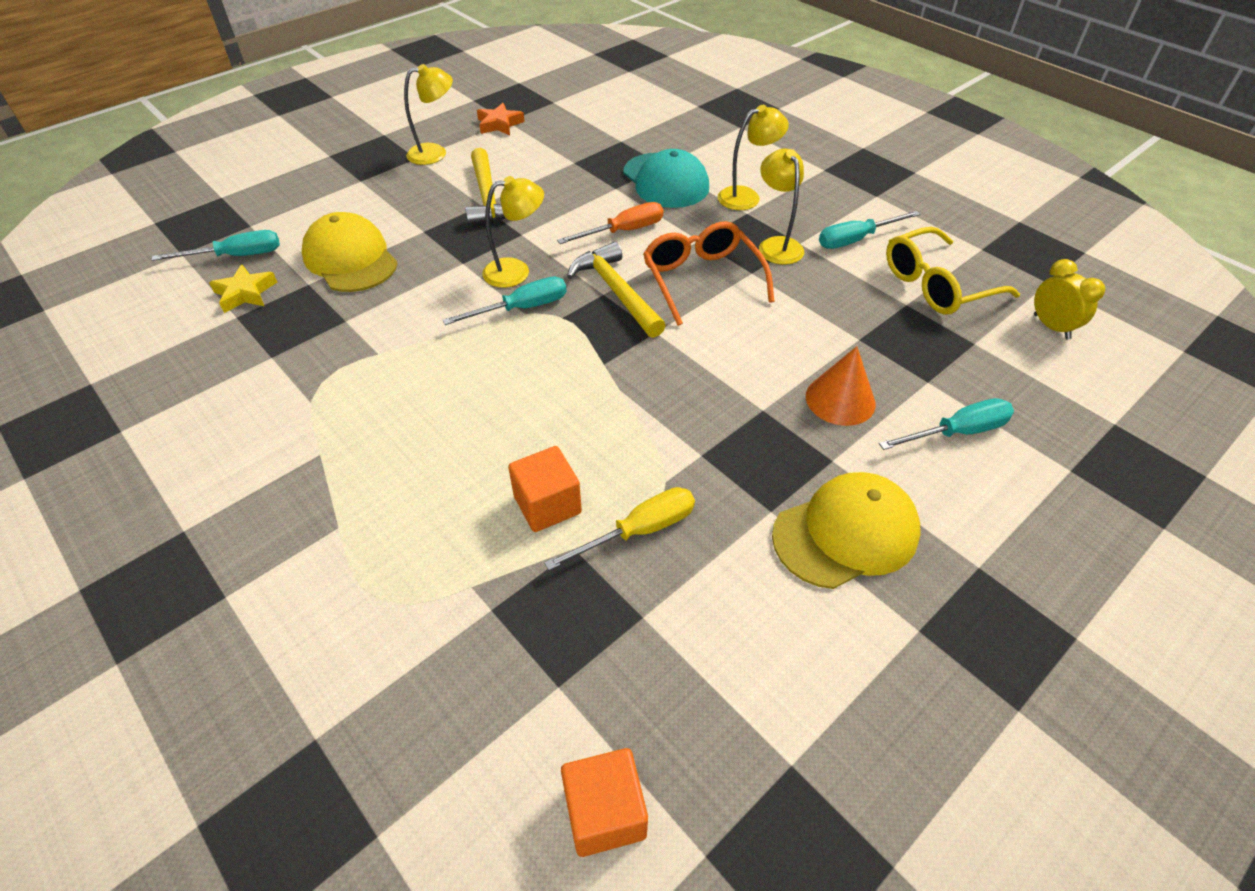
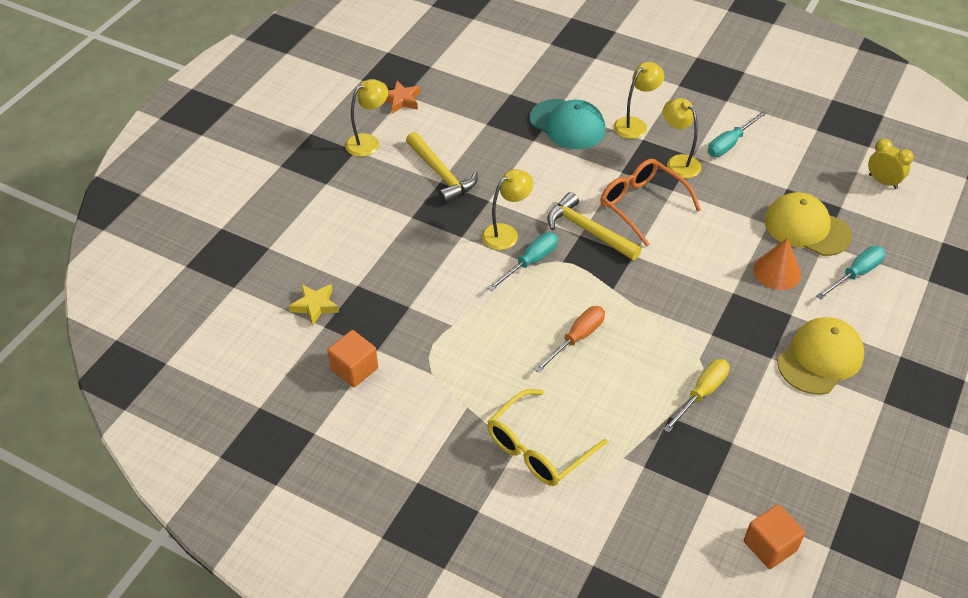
camera: 20 degrees left, 0 degrees up
(236, 256) = (281, 277): turquoise screwdriver -> none
(350, 259) = (373, 256): yellow cap -> yellow cap (806, 228)
(547, 505) = (637, 395): orange cube -> orange cube (354, 369)
(624, 231) = (563, 178): orange screwdriver -> orange screwdriver (577, 338)
(937, 285) = (800, 167): yellow glasses -> yellow glasses (538, 448)

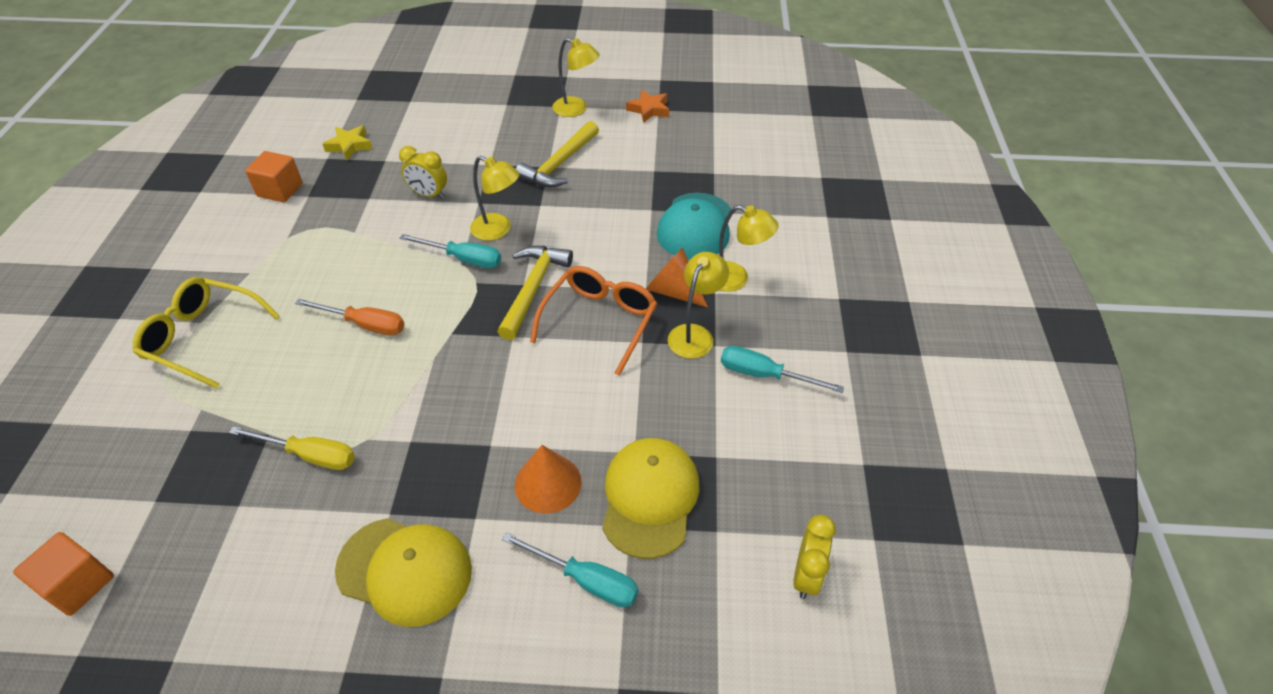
camera: 65 degrees right, 0 degrees up
(430, 265) = (429, 195): none -> yellow clock
(630, 158) = (673, 290): none -> orange cone

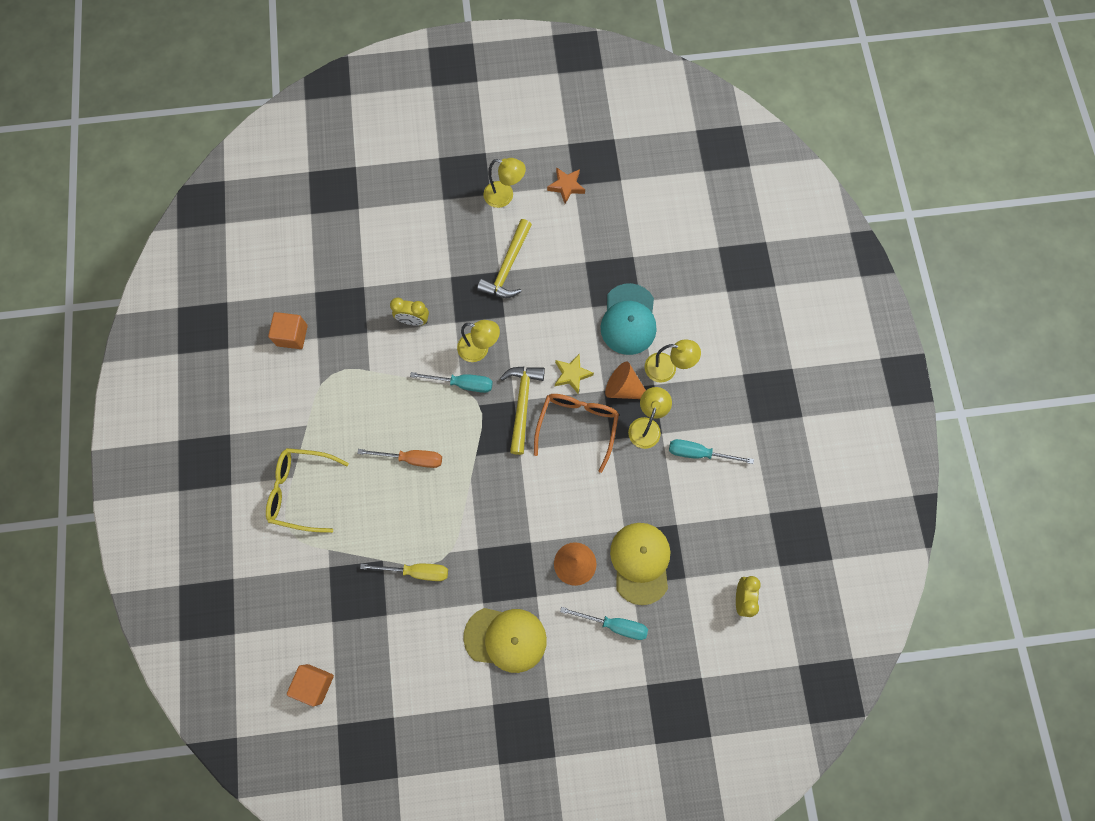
camera: 10 degrees left, 25 degrees up
(350, 145) = (328, 274): yellow star -> yellow star (572, 374)

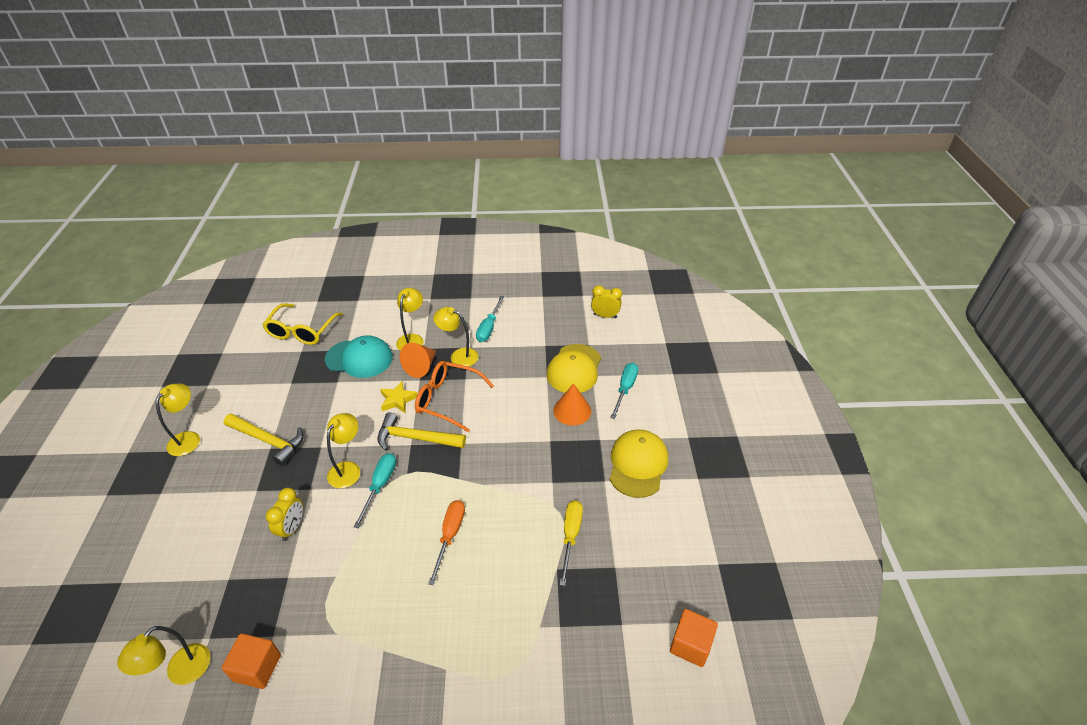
camera: 85 degrees left, 30 degrees down
(288, 283) = (181, 672): none -> yellow lamp
(301, 491) = (465, 657): yellow glasses -> yellow glasses (302, 331)
(566, 186) = (206, 390): orange star -> none
(640, 562) = (574, 369): yellow cap -> yellow cap turned 75 degrees counterclockwise

